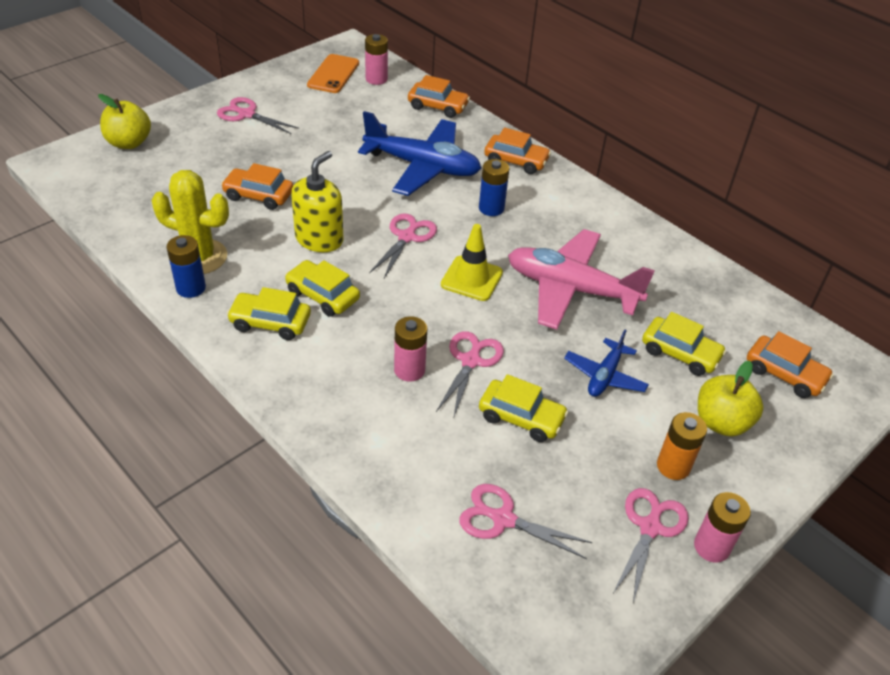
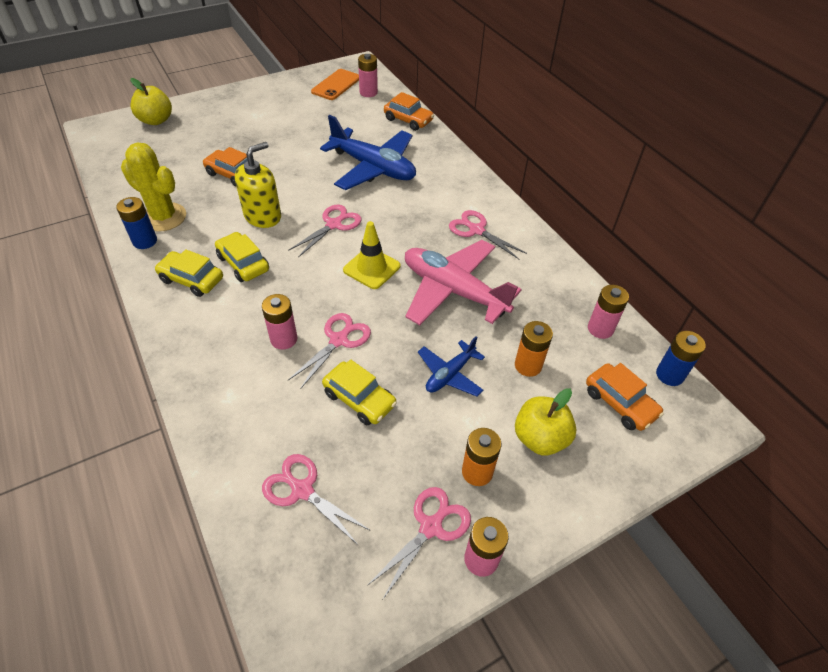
camera: 15 degrees right, 5 degrees up
(247, 114) = (254, 109): pink scissors -> pink scissors (476, 230)
(491, 208) = (415, 210): blue battery -> blue battery (669, 375)
(516, 161) = (454, 173): orange car -> none
(680, 353) = (528, 365): yellow car -> orange battery
(737, 304) = (600, 329): none -> pink battery

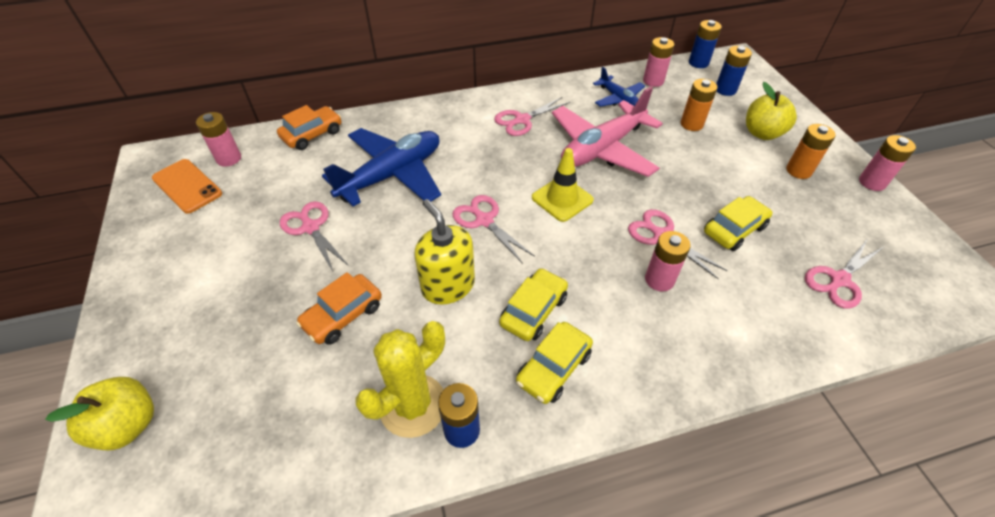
camera: 75 degrees left, 0 degrees up
(243, 263) = (533, 310): yellow car -> yellow car turned 150 degrees clockwise
(431, 527) = (853, 204): pink scissors -> pink scissors (311, 228)
(450, 374) = (702, 168): blue plane -> blue plane (618, 99)
(620, 403) = (725, 90): orange car -> blue battery

